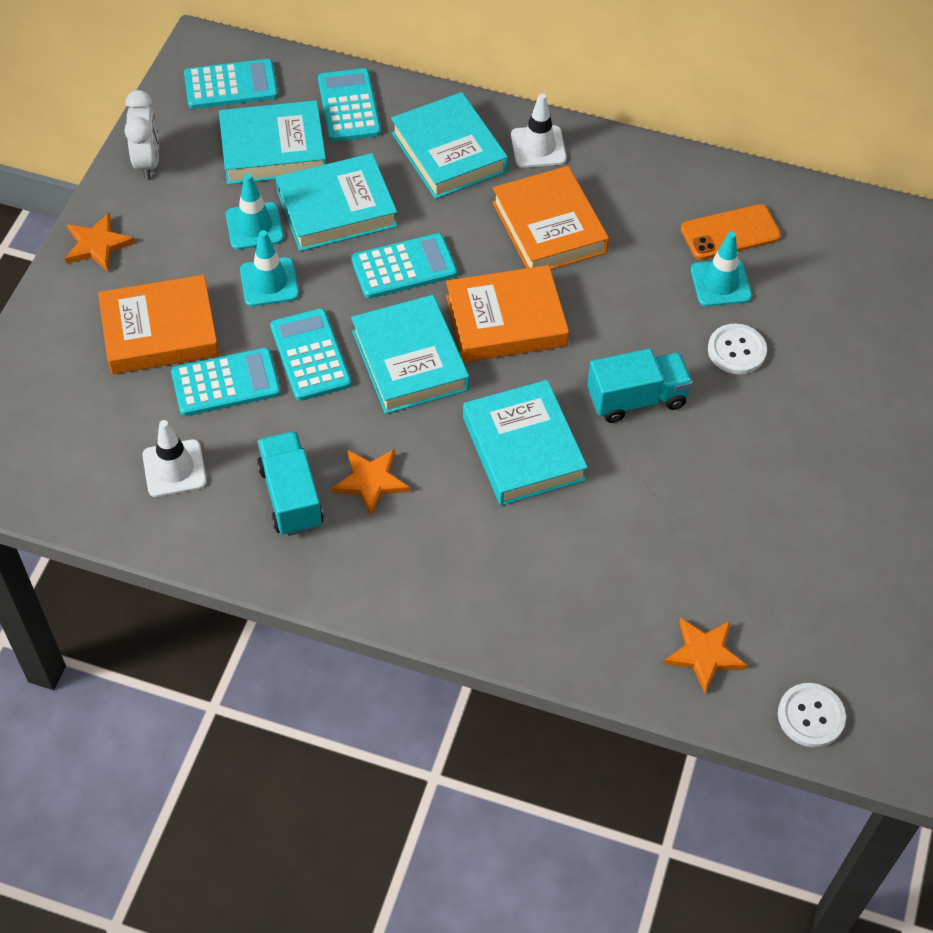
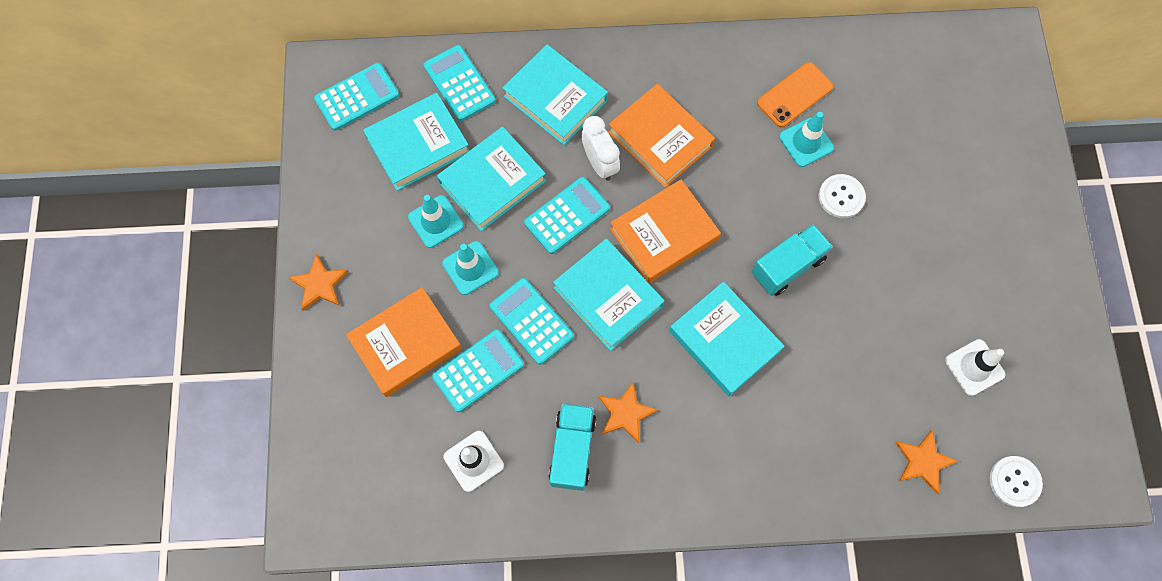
camera: 20 degrees left, 15 degrees up
(148, 162) = (324, 193): white clock -> white clock (600, 163)
(291, 496) = (572, 450): turquoise truck -> turquoise truck turned 45 degrees clockwise
(538, 147) = (621, 69): white traffic cone -> white traffic cone (974, 367)

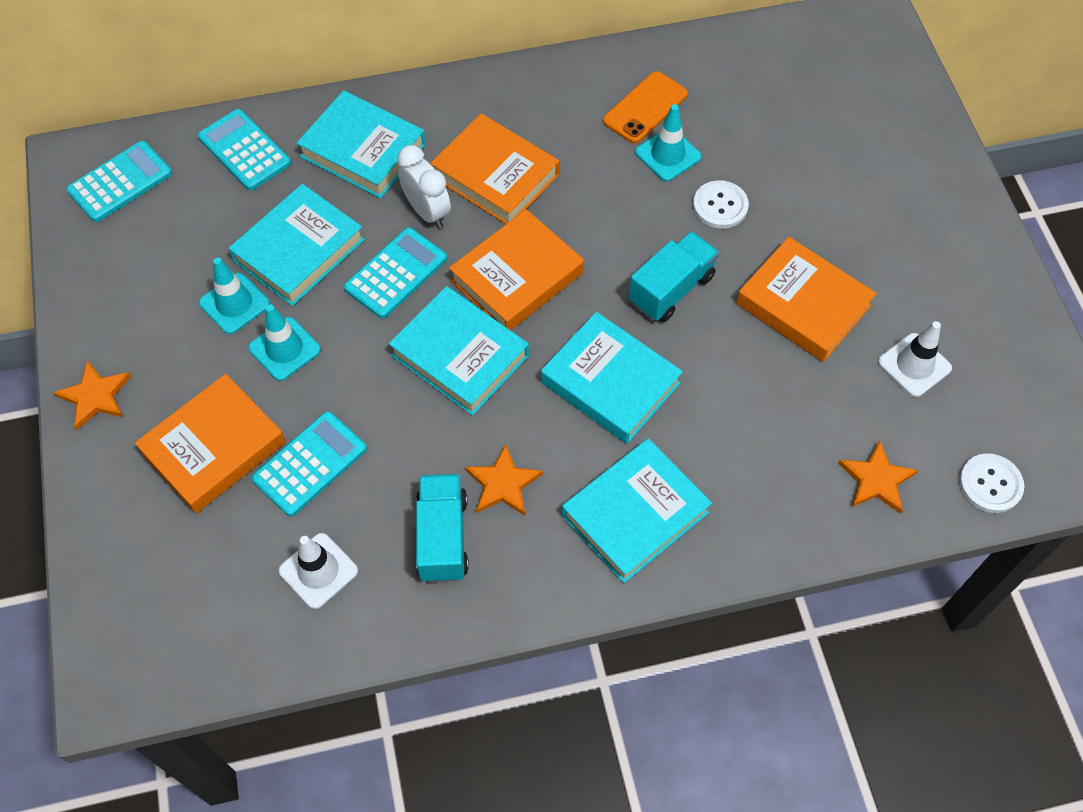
camera: 10 degrees left, 10 degrees down
(418, 145) = (202, 223): turquoise book -> turquoise book (635, 514)
(531, 321) = (369, 397): turquoise calculator -> none
(893, 298) = (803, 304): none -> orange book

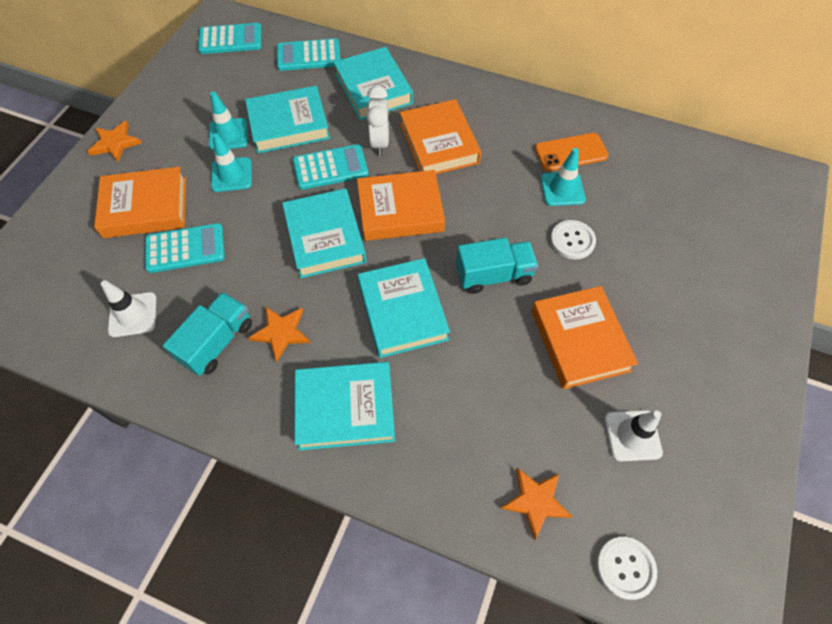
camera: 35 degrees right, 0 degrees up
(244, 150) = (308, 56): turquoise calculator -> turquoise calculator turned 90 degrees counterclockwise

